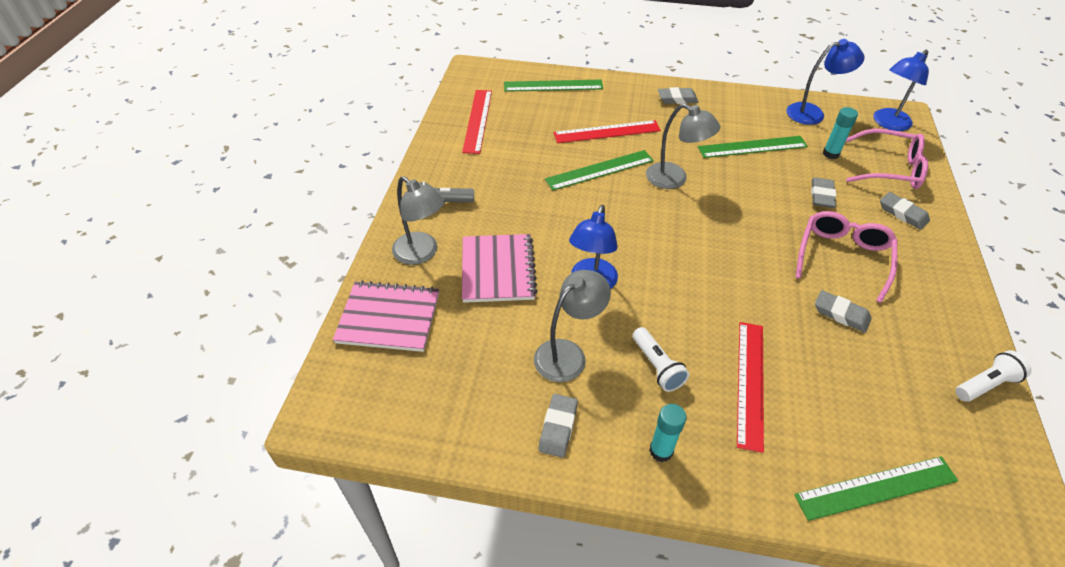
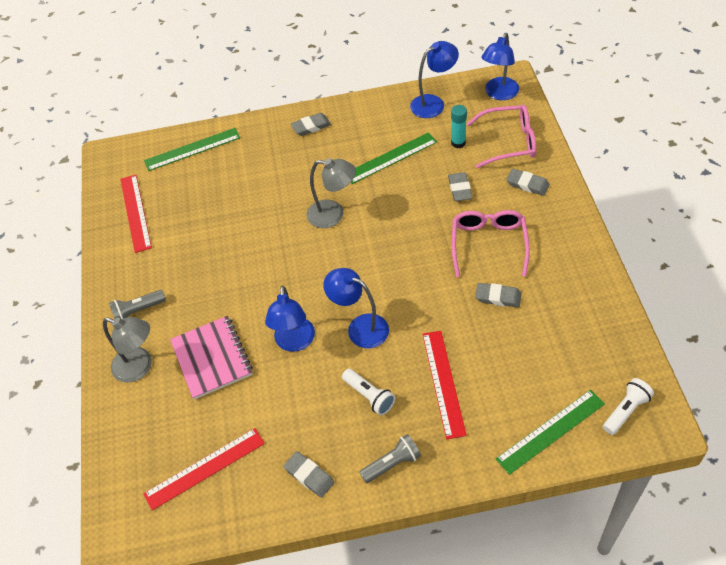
camera: 15 degrees left, 5 degrees up
(389, 318) = (136, 437): pink notebook -> none
(558, 427) = (309, 476): grey eraser -> grey eraser turned 45 degrees counterclockwise
(568, 354) = (296, 412): grey lamp -> none
(600, 170) = (265, 228): green ruler -> none
(607, 132) = (259, 184): red ruler -> red ruler (204, 468)
(661, 451) = (392, 464): turquoise glue stick -> grey flashlight
(669, 293) = (360, 327): none -> blue lamp
(985, 384) = (612, 318): white flashlight -> white flashlight (625, 411)

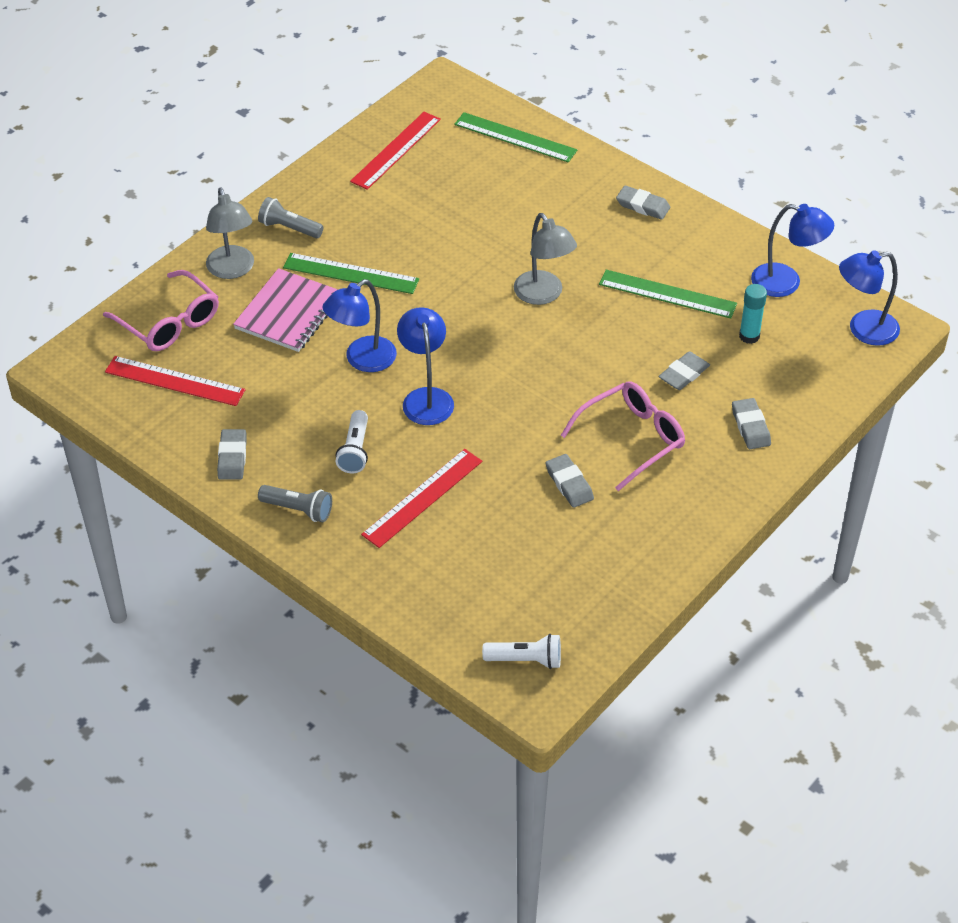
camera: 45 degrees right, 5 degrees down
(509, 142) = (797, 378): pink glasses -> pink glasses (169, 322)
(550, 431) = (445, 611): green ruler -> green ruler (351, 273)

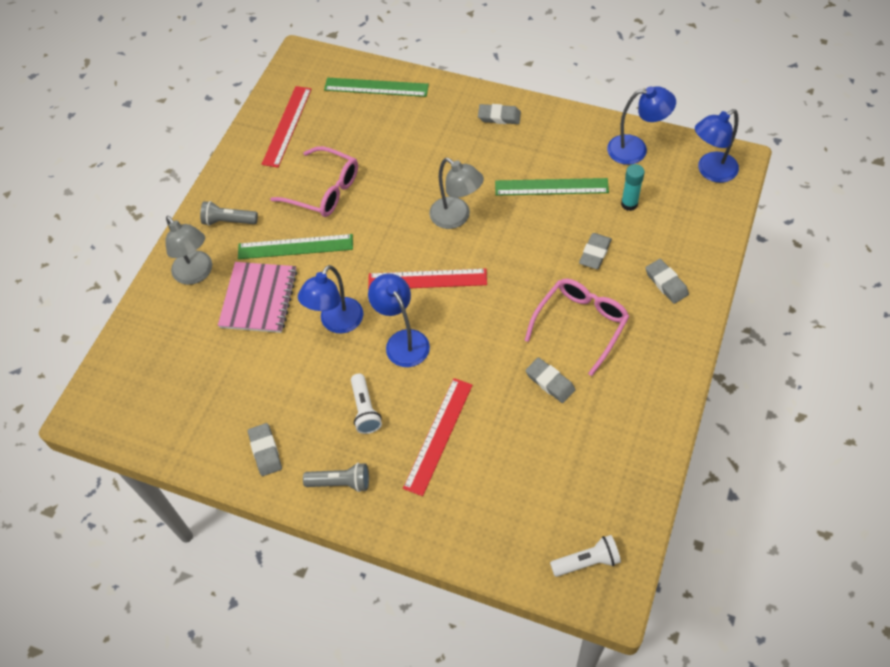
camera: 15 degrees left, 10 degrees up
(169, 322) = (162, 339): pink glasses -> pink glasses (324, 190)
(175, 381) = (188, 393): red ruler -> red ruler (427, 279)

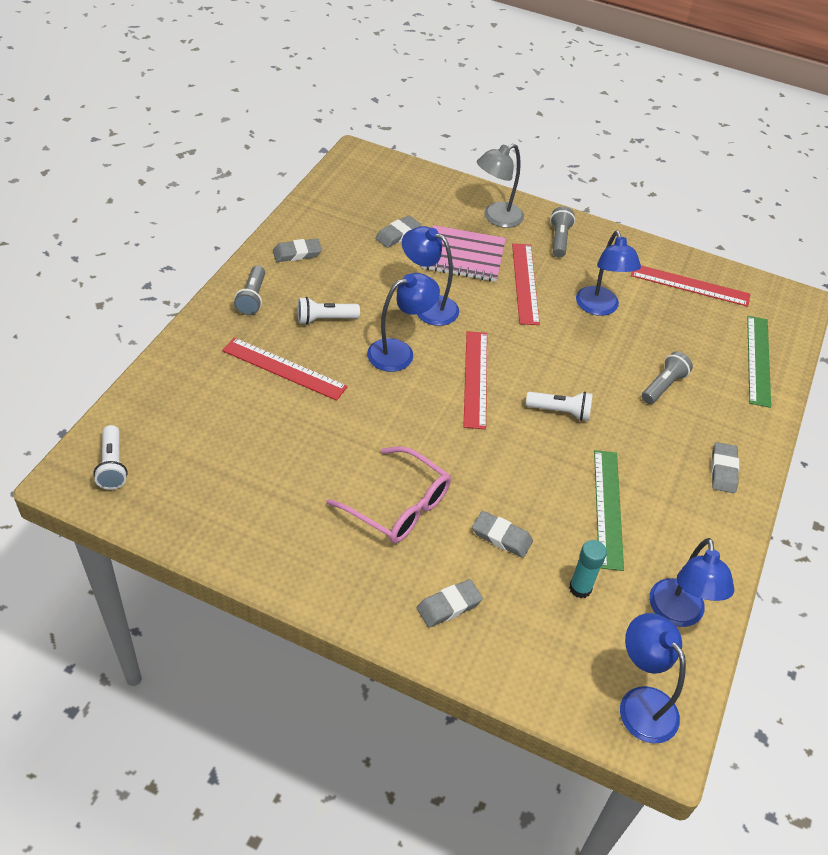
camera: 85 degrees right, 10 degrees down
(295, 246) = (525, 283): green ruler -> red ruler
(324, 190) = (599, 308): pink glasses -> blue lamp
(415, 149) = (663, 386): none -> grey flashlight
(456, 218) = (560, 411): grey lamp -> white flashlight
(550, 382) = (327, 466): grey eraser -> grey eraser (398, 234)

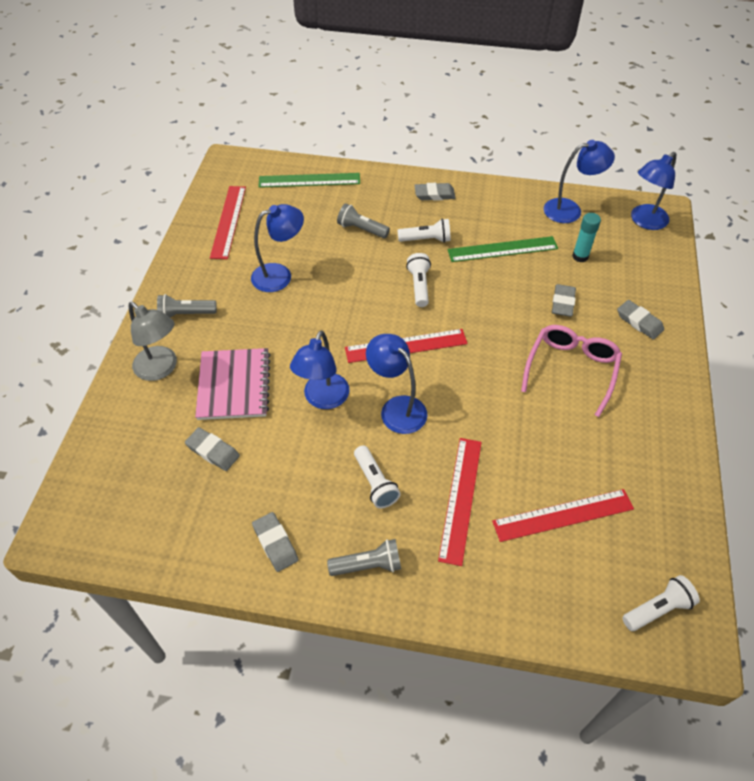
camera: 100 degrees left, 5 degrees up
(525, 283) = (262, 330): red ruler -> red ruler (563, 515)
(637, 438) = (426, 239): none -> white flashlight

